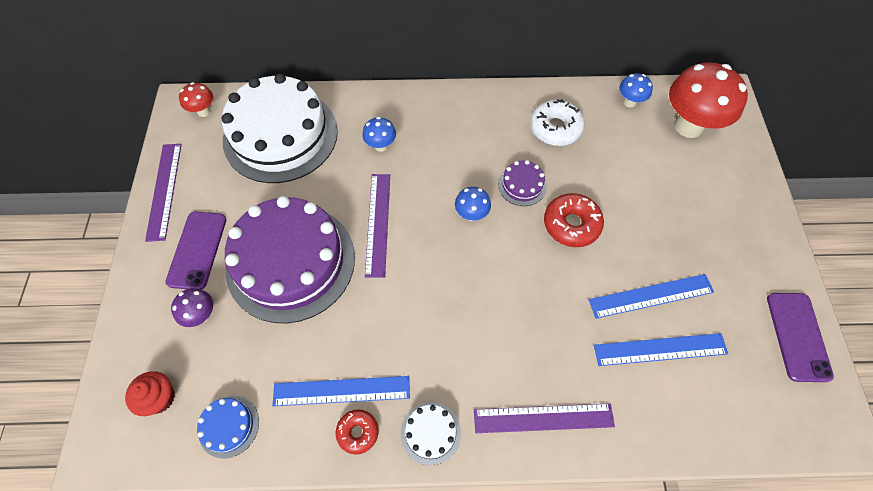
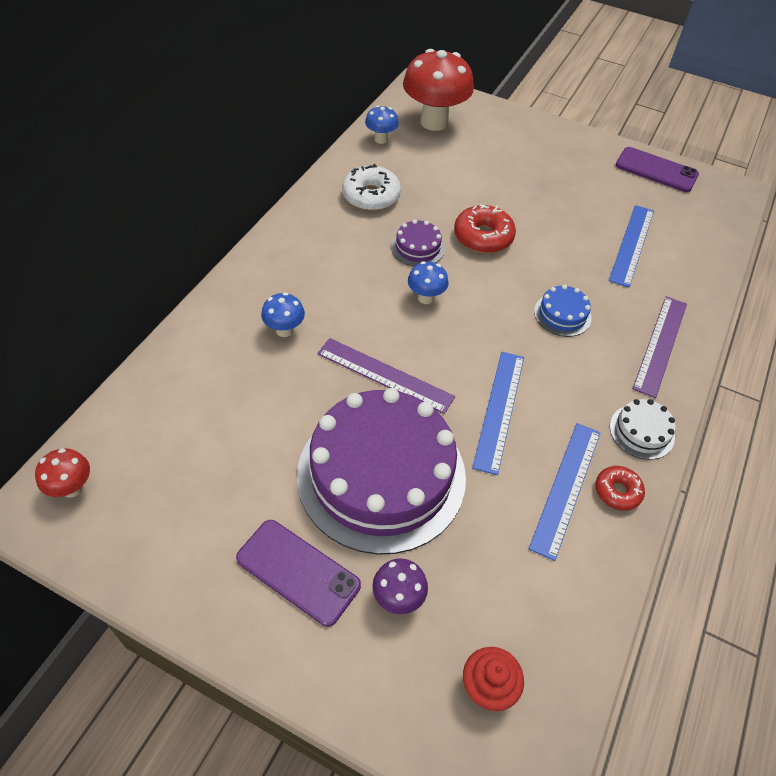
camera: 65 degrees left, 10 degrees down
(164, 190) = (170, 582): purple ruler -> none
(228, 426) = (559, 616): blue cake -> blue cake (562, 314)
(280, 135) = (189, 417): white cake -> none
(651, 296) = (582, 225): blue ruler -> blue ruler (499, 410)

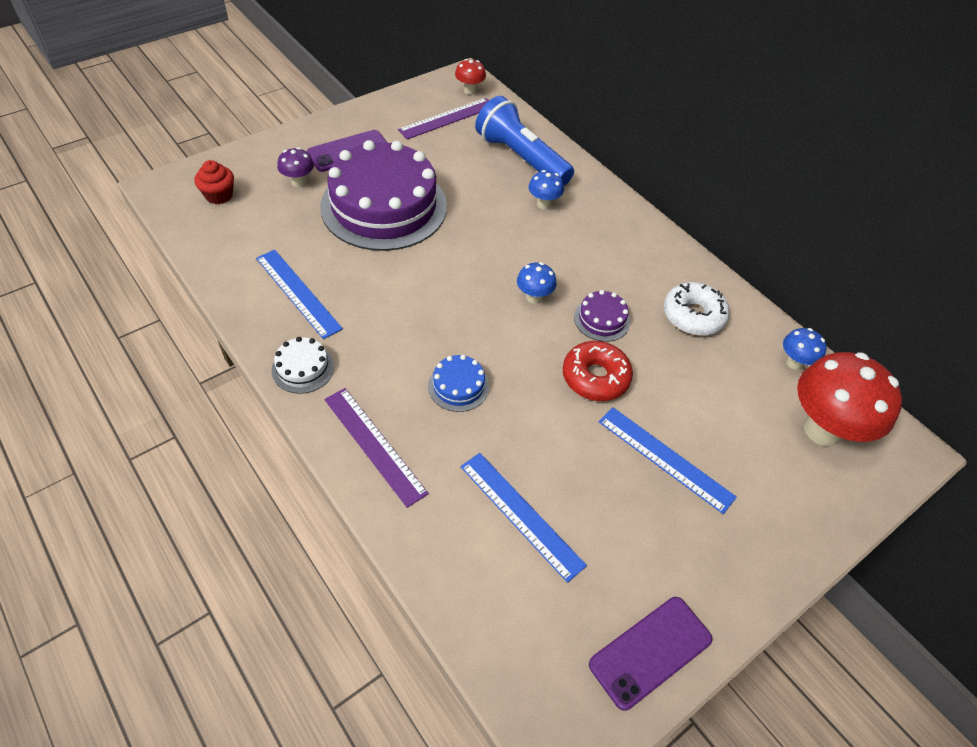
camera: 115 degrees right, 0 degrees up
(210, 376) = (521, 158): none -> blue flashlight
(385, 375) = (466, 240): purple ruler -> purple ruler (447, 118)
(499, 410) = (389, 289): blue ruler -> blue ruler (665, 458)
(617, 491) = (270, 320): red donut -> none

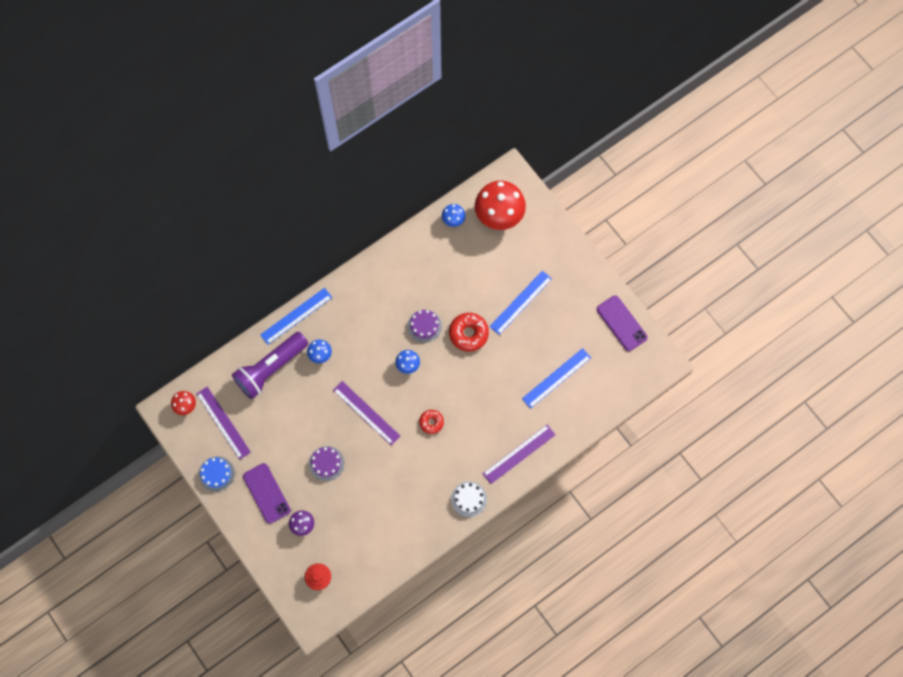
camera: 85 degrees left, 20 degrees up
(298, 293) = (409, 510): blue ruler -> blue ruler (296, 316)
(384, 206) = (326, 463): purple cake -> purple cake, size x0.41
(439, 323) = (431, 422): none -> red donut
(457, 248) = (366, 413): none -> purple ruler
(458, 386) = (478, 410): blue cake -> blue cake (216, 474)
(521, 158) = (270, 369): blue flashlight -> purple flashlight
(693, 316) = (419, 271): white donut -> none

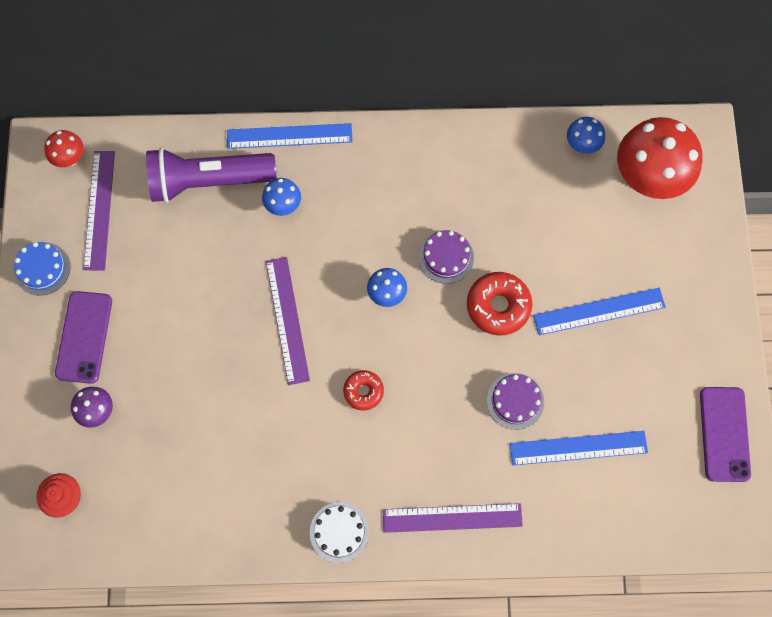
camera: 35 degrees right, 0 degrees up
(326, 463) = (188, 351): purple cake -> purple cake (515, 401)

